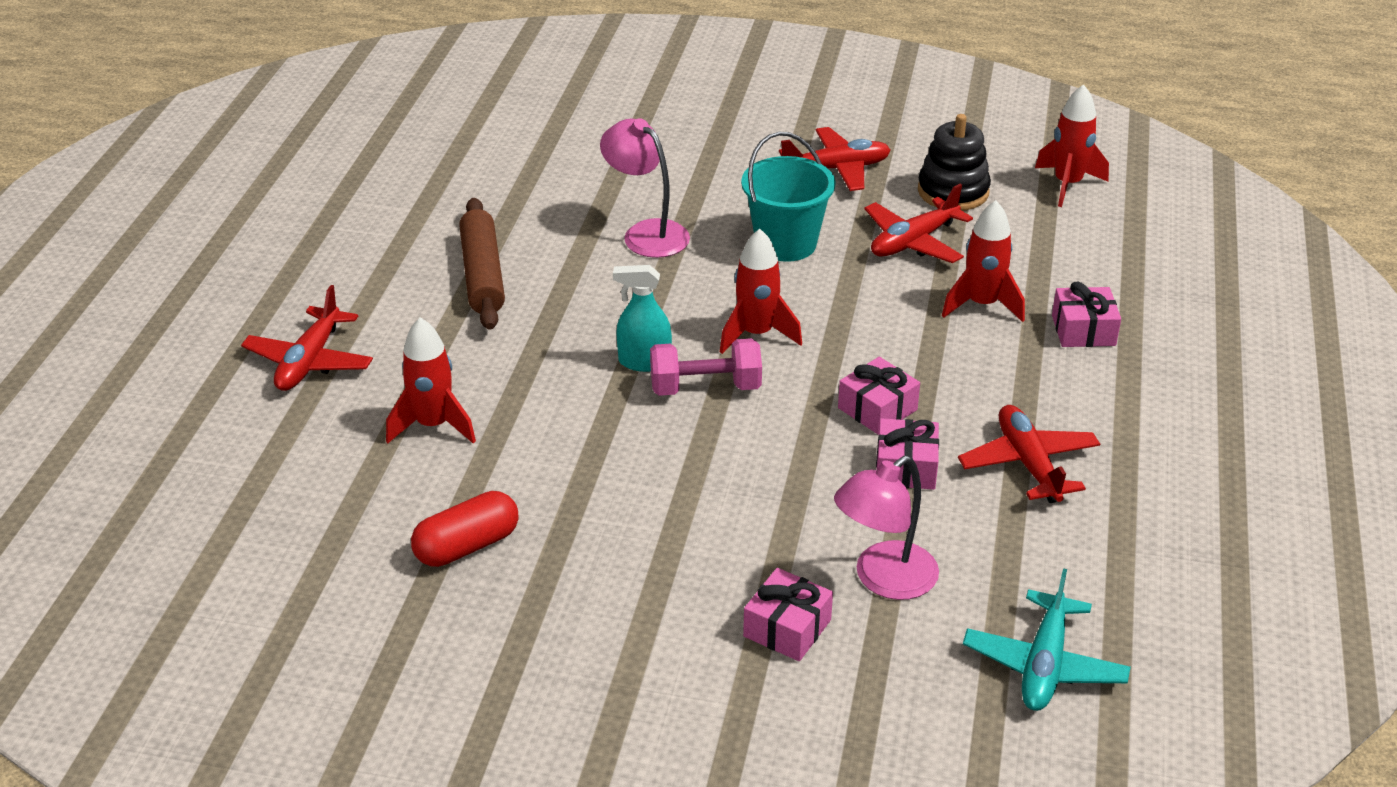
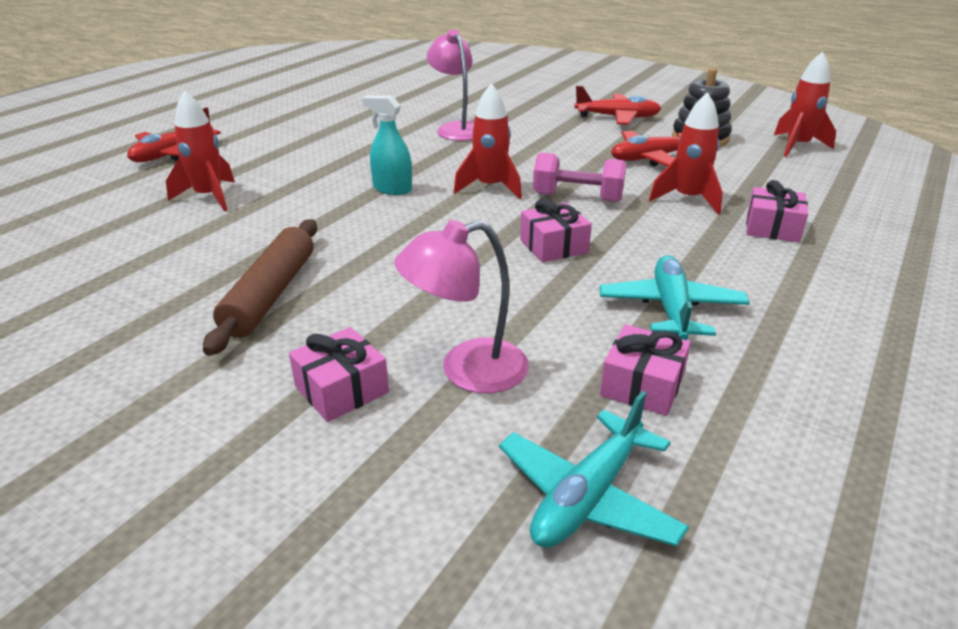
camera: 20 degrees right, 5 degrees down
(467, 546) = (146, 269): red capsule -> none
(482, 275) = (328, 132): brown rolling pin -> brown rolling pin (270, 294)
(705, 388) = (424, 210): pink dumbbell -> pink dumbbell (577, 197)
(785, 244) = (552, 146): turquoise bucket -> none
(905, 467) = (550, 289): pink gift -> pink gift (642, 385)
(1028, 464) = (671, 309): red plane -> turquoise plane

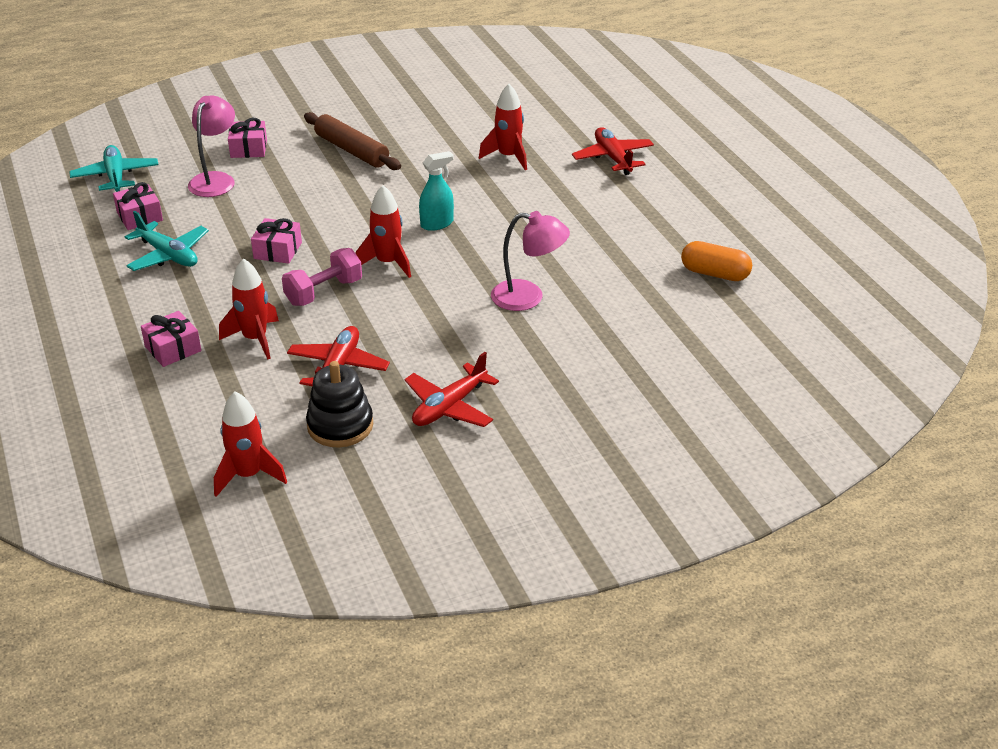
camera: 125 degrees right, 5 degrees up
(344, 91) = (715, 273): none -> orange capsule

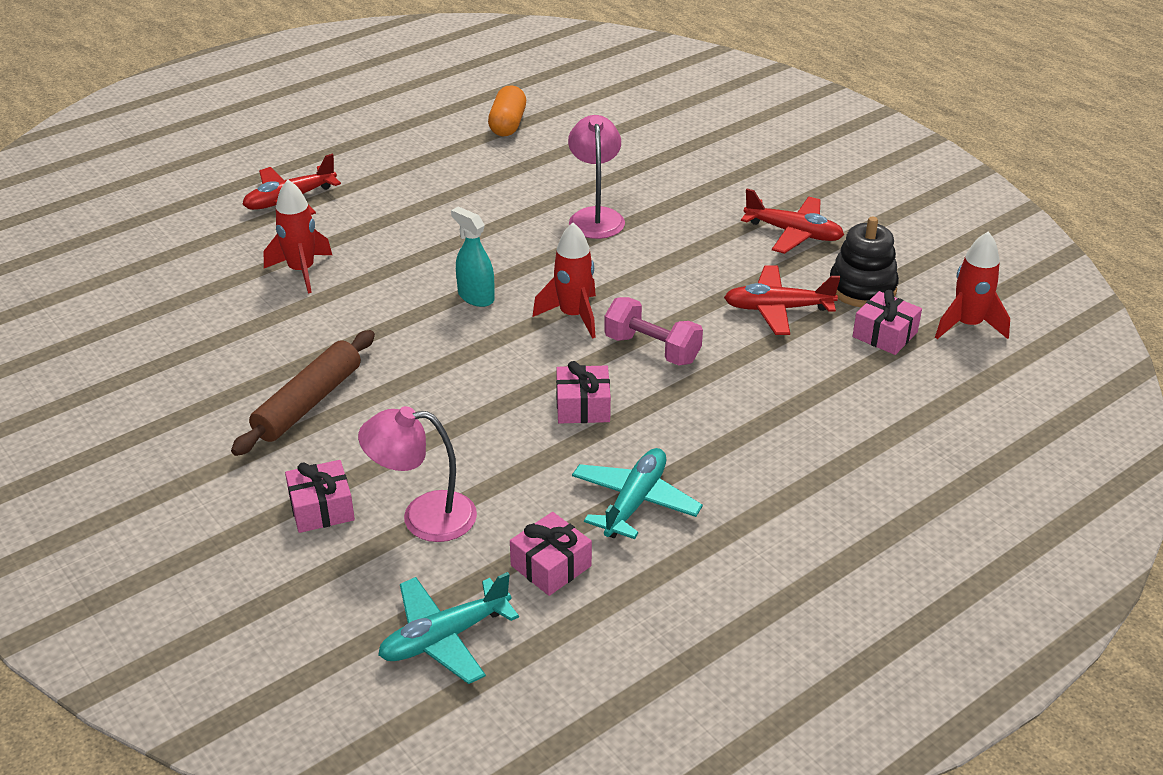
camera: 105 degrees left, 0 degrees up
(173, 349) = (819, 434): pink gift -> pink gift (885, 334)
(255, 339) = (765, 377): red rocket -> none

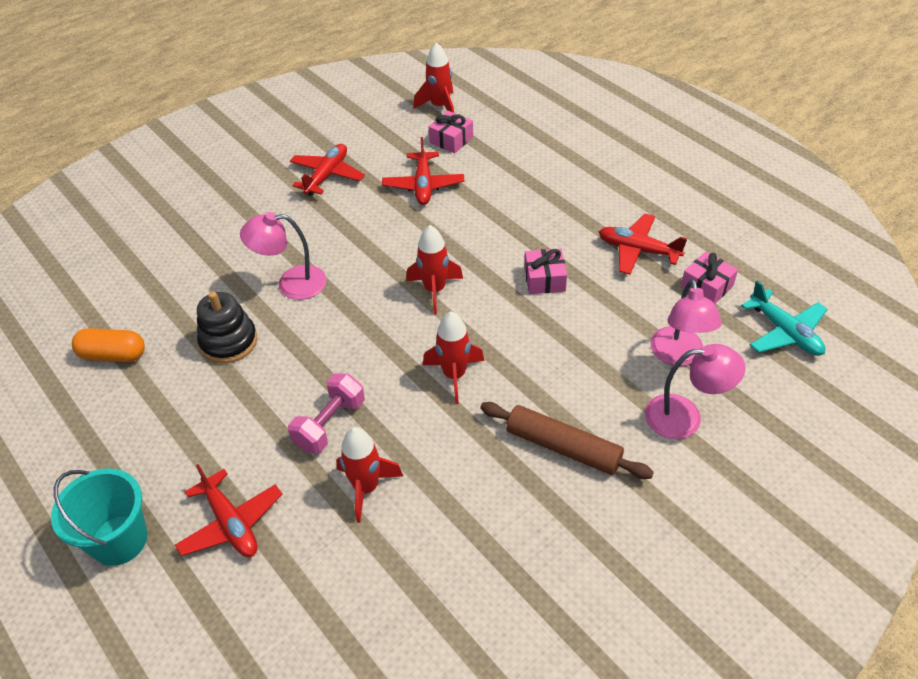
camera: 90 degrees left, 10 degrees up
(294, 149) = (119, 540): none -> turquoise bucket
(321, 508) = (685, 417): pink gift -> pink lamp
(433, 328) = (454, 375): none -> red rocket
(476, 297) = (409, 352): turquoise spray bottle -> none
(635, 502) = (638, 250): turquoise plane -> red plane
(652, 349) = (474, 246): pink dumbbell -> pink dumbbell (330, 424)
(862, 288) = (398, 147): black stacking toy -> black stacking toy (229, 341)

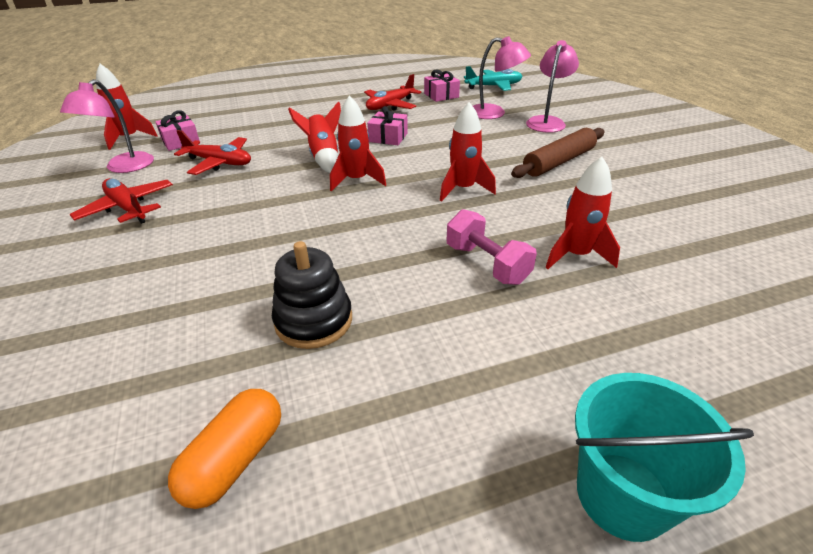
camera: 70 degrees left, 10 degrees down
(231, 523) = (606, 361): red plane -> none
(291, 284) = (265, 257): pink lamp -> pink lamp (124, 167)
(471, 248) = (323, 157): none -> red rocket

